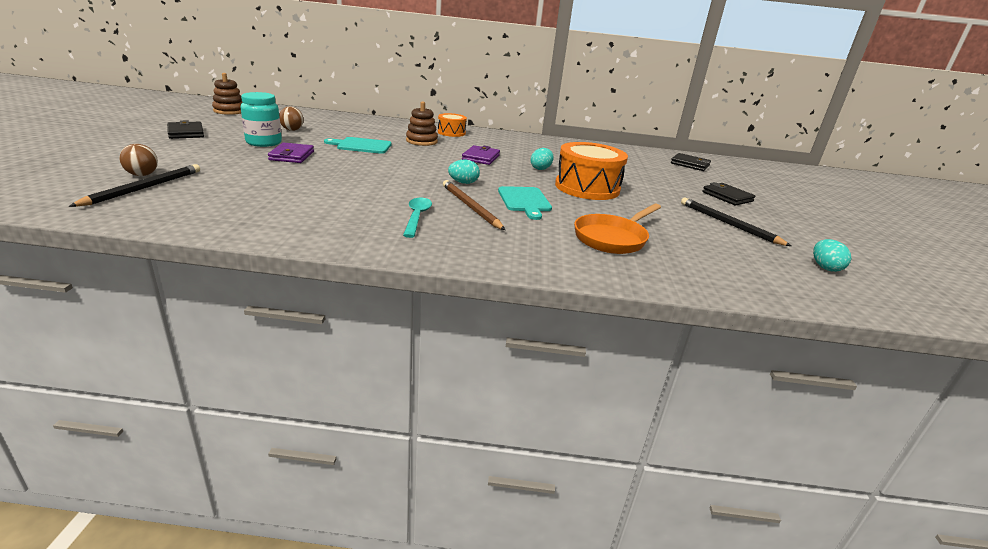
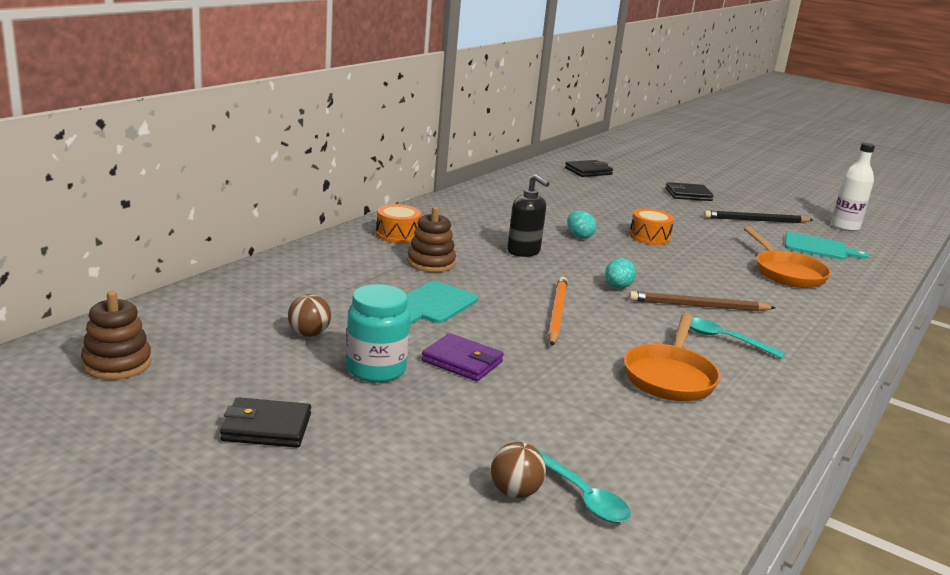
camera: 60 degrees left, 5 degrees down
(144, 188) = (581, 495): black pencil -> turquoise spoon
(327, 202) = (670, 377): none -> orange pan
(390, 170) = (556, 313): none -> orange pencil
(481, 158) = (524, 252): purple wallet -> black soap dispenser
(524, 201) = (684, 276): turquoise cutting board -> turquoise cutting board (819, 247)
(587, 187) = (649, 237): orange drum -> orange drum, size x0.55
(825, 267) = (845, 227): turquoise egg -> white bottle

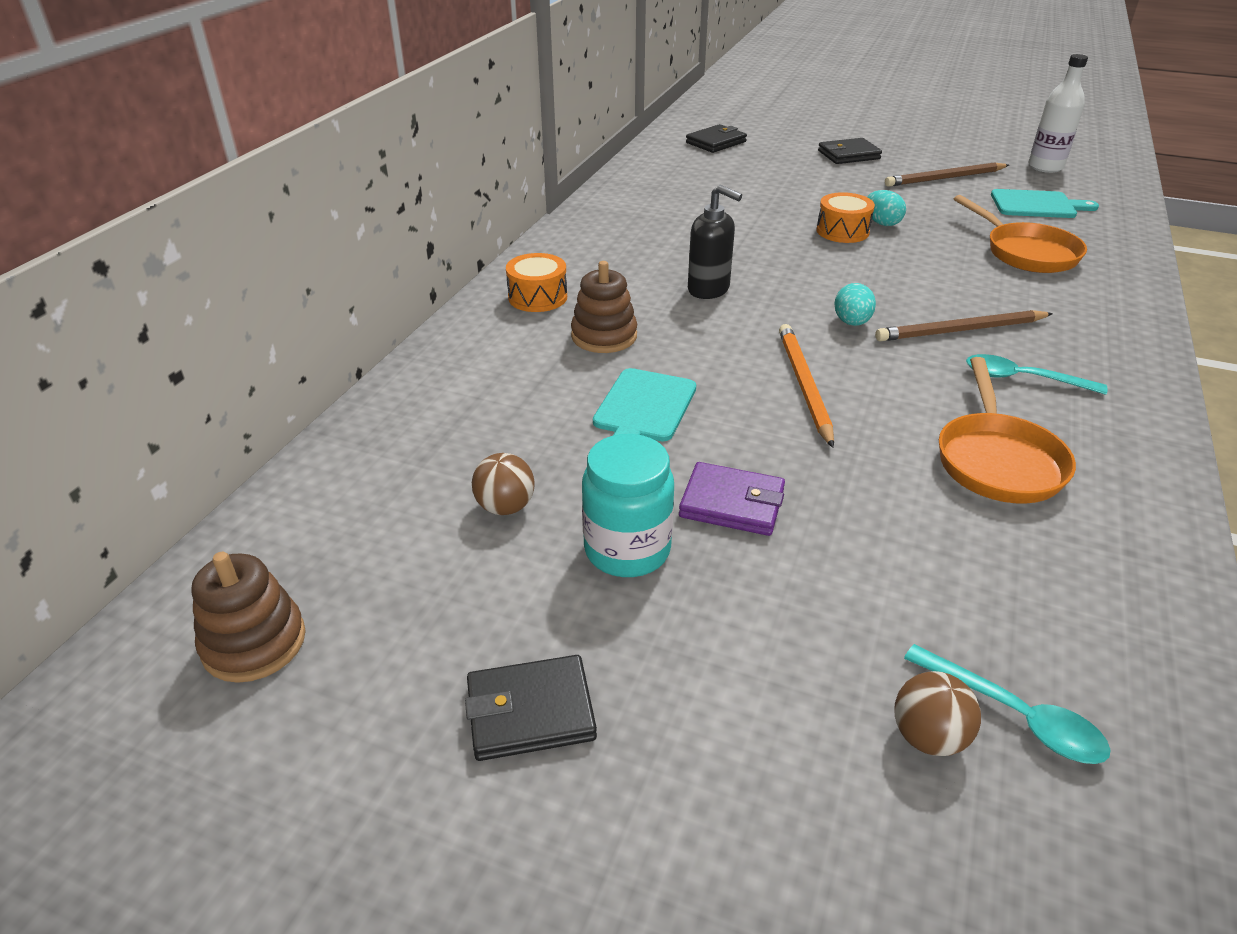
camera: 10 degrees left, 15 degrees up
(579, 236) = (761, 249): turquoise egg -> turquoise egg (882, 223)
(755, 220) = (945, 178): black pencil -> brown pencil

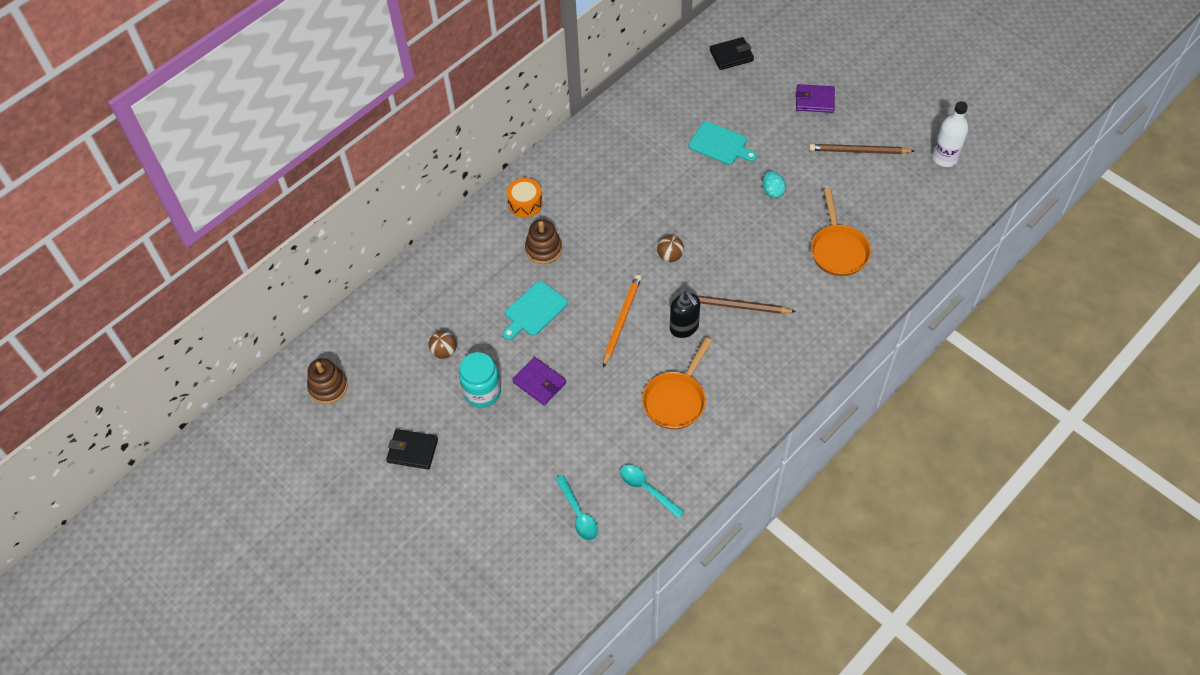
camera: 25 degrees right, 20 degrees up
(709, 290) = (622, 226): black soap dispenser -> black soap dispenser (684, 327)
(842, 231) = (741, 192): orange drum -> none
(848, 155) = (814, 100): black wallet -> purple wallet
(851, 323) = (681, 280): turquoise egg -> none
(928, 737) = (542, 510): brown ball -> brown ball (670, 256)
(1022, 379) = (736, 353): turquoise spoon -> turquoise spoon (647, 489)
(1037, 205) = (894, 202): turquoise cutting board -> turquoise cutting board (720, 144)

